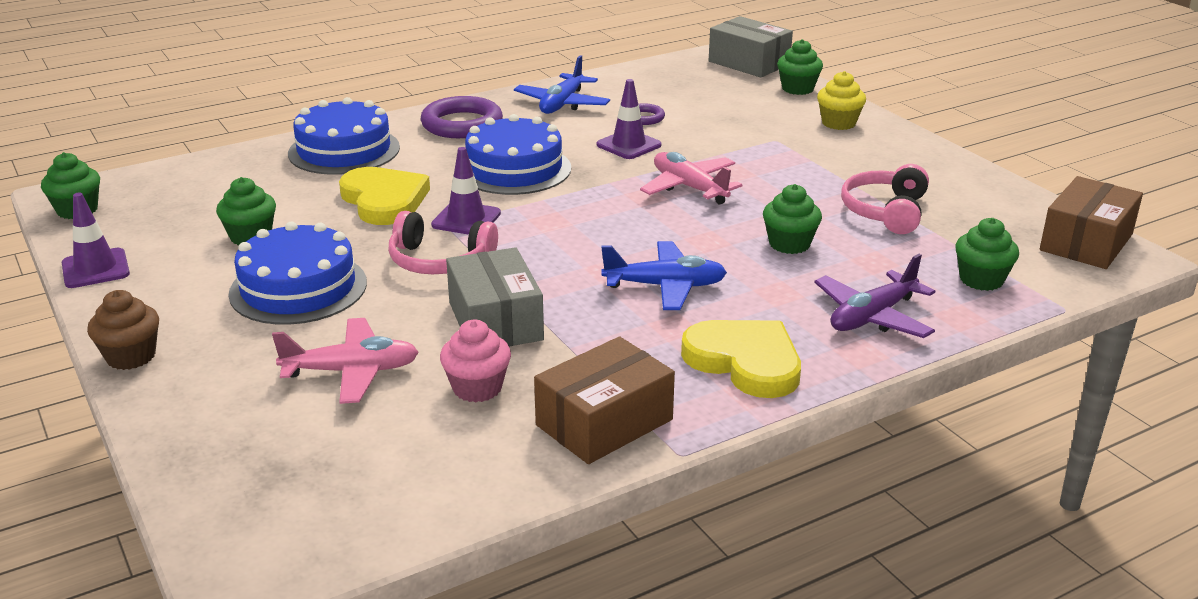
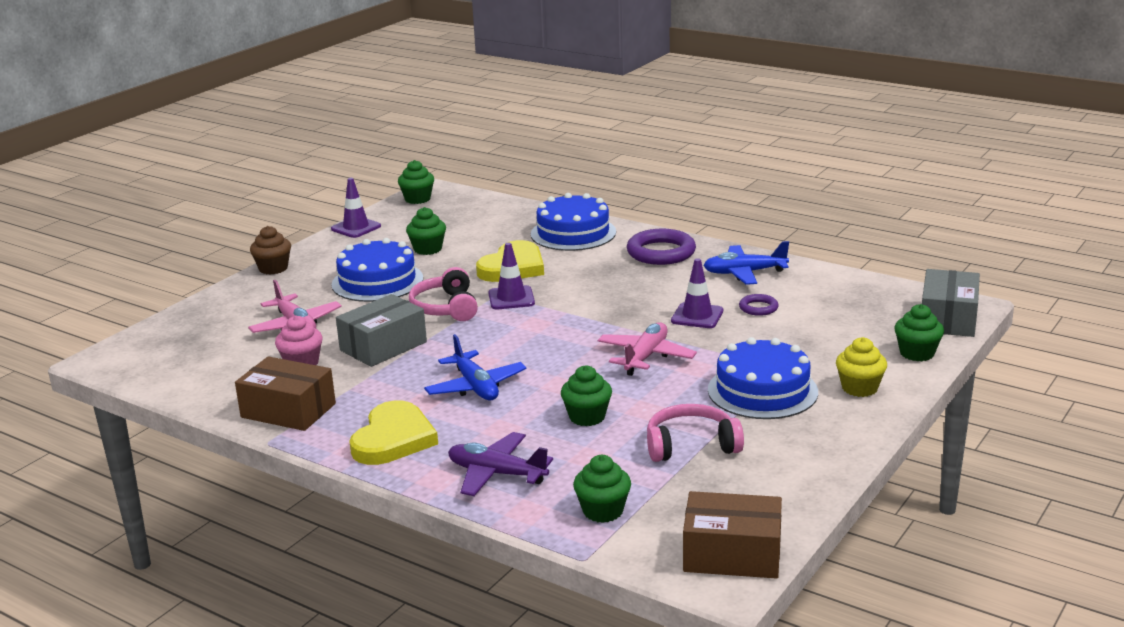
camera: 65 degrees right, 5 degrees down
(514, 169) = (606, 290): blue cake -> blue cake (762, 391)

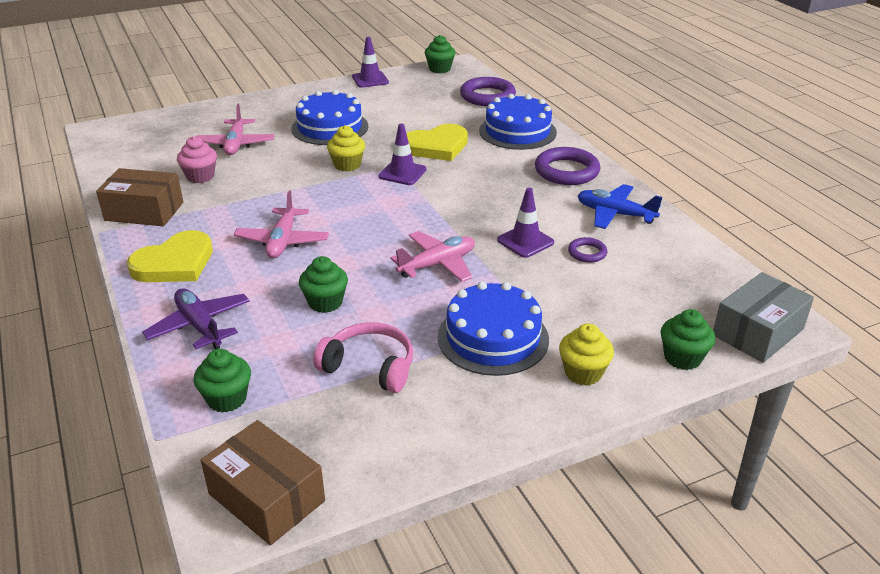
camera: 30 degrees right, 10 degrees up
(273, 268) = (279, 95): brown cupcake -> none
(288, 410) = (144, 211): brown box -> brown box turned 45 degrees counterclockwise
(383, 346) = (267, 182): grey box -> none
(428, 249) = (396, 112): green cupcake -> none
(445, 308) = (347, 165): pink headphones -> yellow cupcake
(475, 387) = (282, 241): blue plane -> pink plane
(502, 211) = (487, 96): none -> purple ring

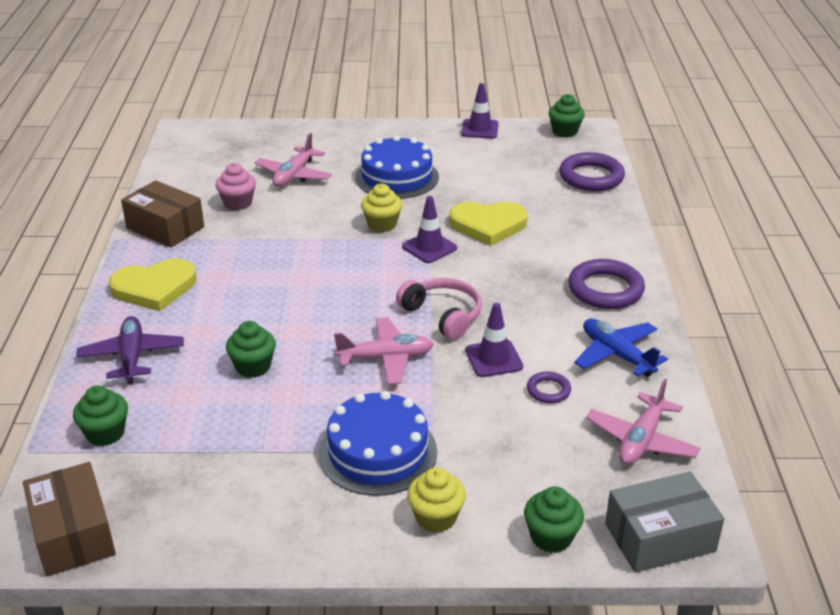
camera: 25 degrees right, 0 degrees up
(282, 241) = (261, 292): pink plane -> pink plane (641, 440)
(369, 366) = (244, 443): pink headphones -> pink headphones (443, 315)
(517, 131) = (590, 228): blue cake -> none

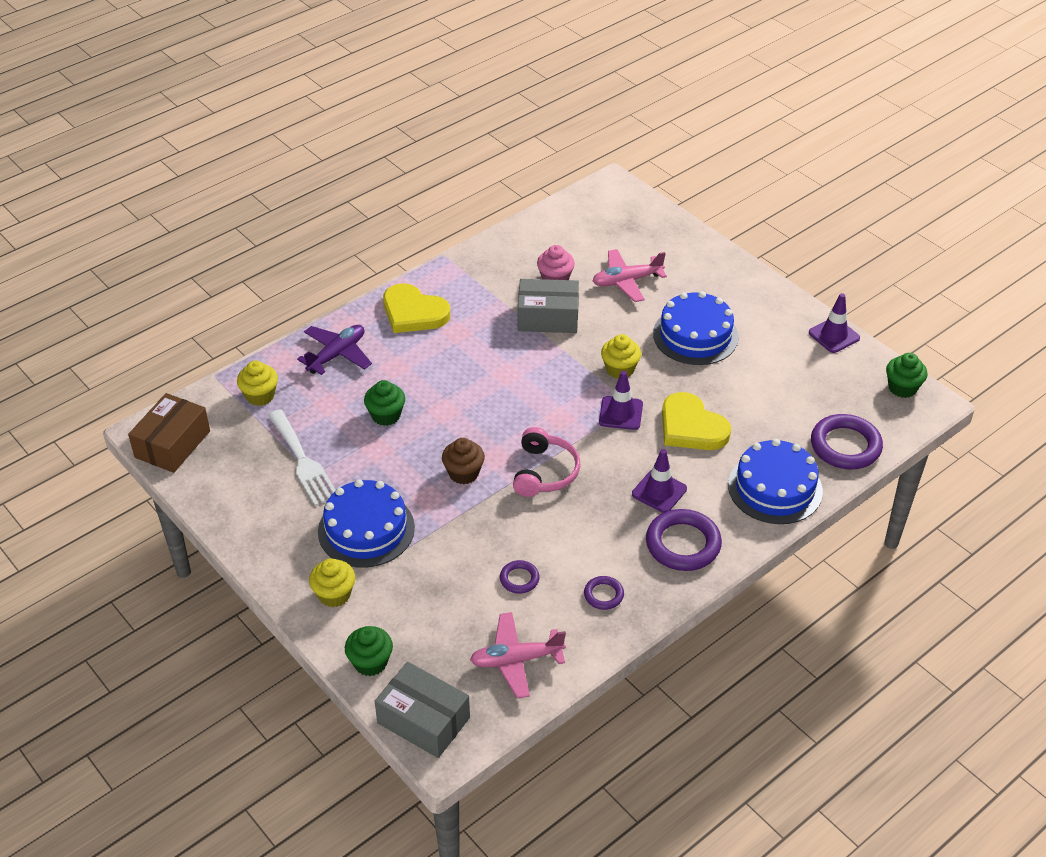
camera: 50 degrees right, 10 degrees up
(105, 433) = (260, 396): green cupcake -> yellow cupcake
(165, 227) = (483, 267): brown box -> none
(235, 449) = (303, 461): none -> white fork
(273, 227) = (548, 317): none -> grey box
(386, 358) = (463, 473): pink plane -> brown cupcake
(493, 359) = (524, 529): purple traffic cone -> purple traffic cone (659, 491)
(596, 223) = (775, 488): none -> blue cake
(616, 354) = (603, 595): blue plane -> purple ring

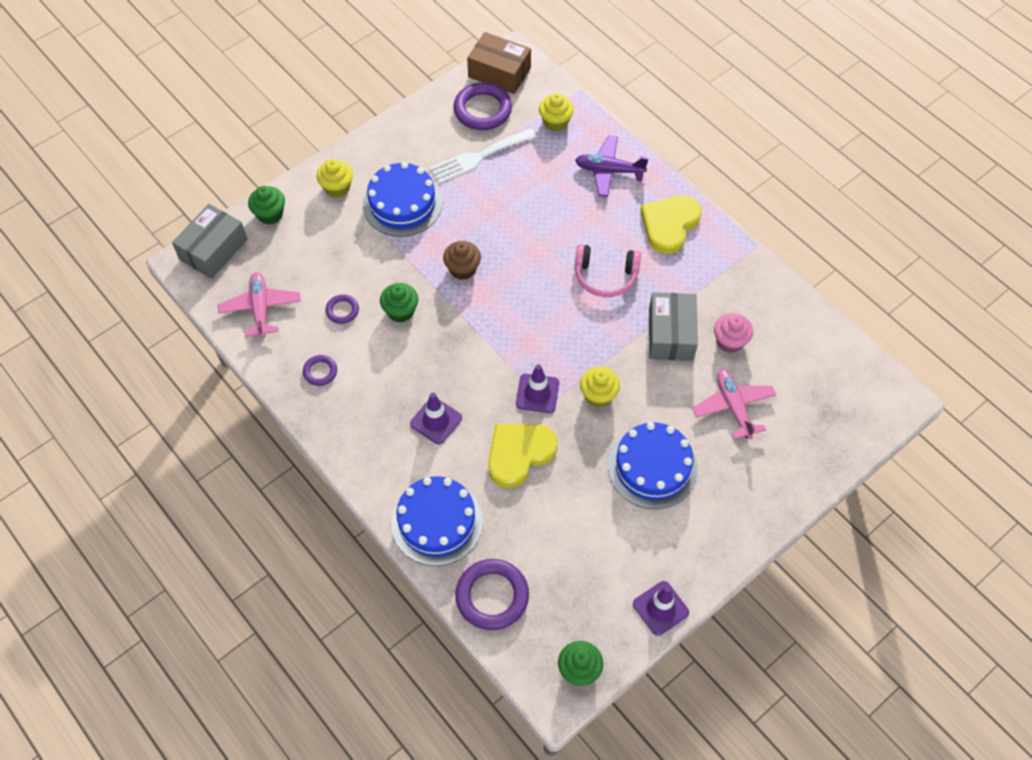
camera: 90 degrees right, 15 degrees up
(337, 354) = (609, 171): purple plane -> purple plane turned 150 degrees clockwise
(386, 415) = (533, 210): green cupcake -> green cupcake (400, 311)
(545, 472) = (462, 330): pink headphones -> pink headphones (605, 276)
(683, 544) = (372, 436): purple ring -> purple ring (482, 110)

